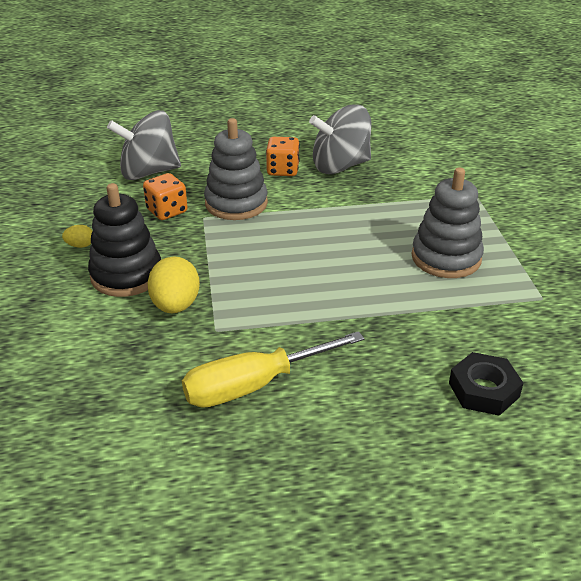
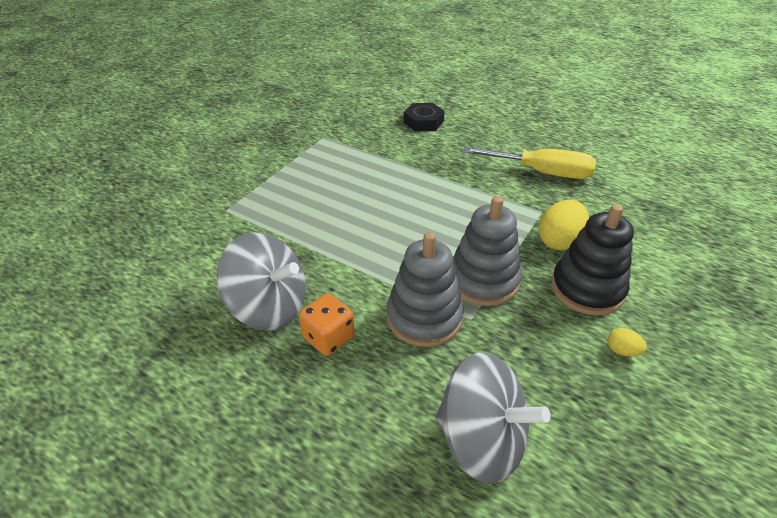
camera: 140 degrees left, 5 degrees up
(167, 211) = (503, 349): orange dice -> none
(446, 258) = (333, 180): grey stacking toy -> grey stacking toy (483, 280)

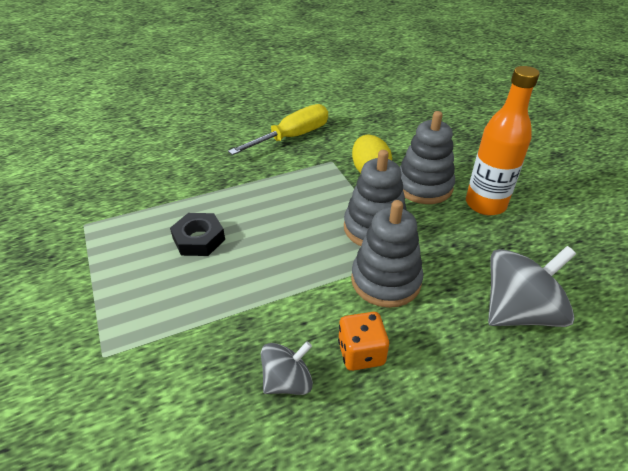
camera: 55 degrees left, 0 degrees up
(269, 307) = (287, 381): grey spinning top -> grey spinning top, size x0.58
(423, 122) = (152, 155): black nut -> black nut (199, 239)
(587, 289) = (423, 186): black stacking toy -> grey stacking toy
(622, 351) = (485, 204): yellow egg -> orange bottle

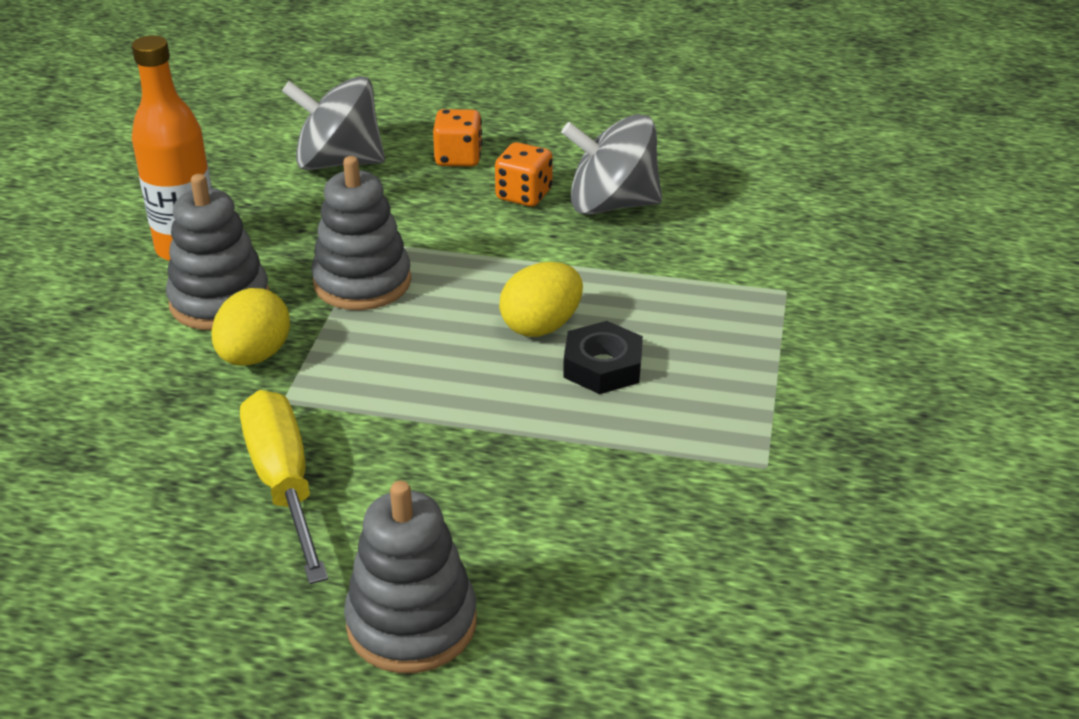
camera: 145 degrees left, 5 degrees down
(251, 247) = (541, 326): none -> yellow egg
(287, 381) = (611, 204): grey spinning top -> grey spinning top, size x1.71
(291, 137) = (284, 484): yellow screwdriver -> yellow screwdriver turned 75 degrees clockwise
(385, 280) = (426, 231): grey stacking toy -> grey stacking toy (412, 623)
(452, 369) = (458, 158): none -> orange dice

